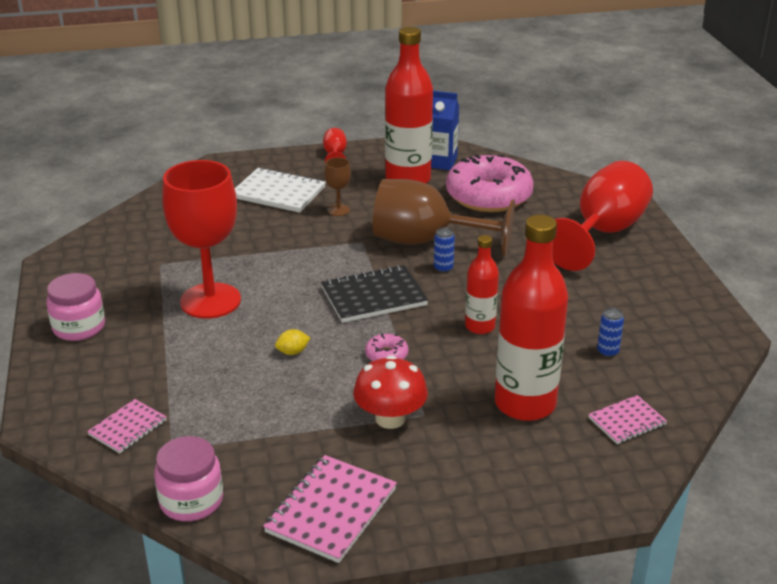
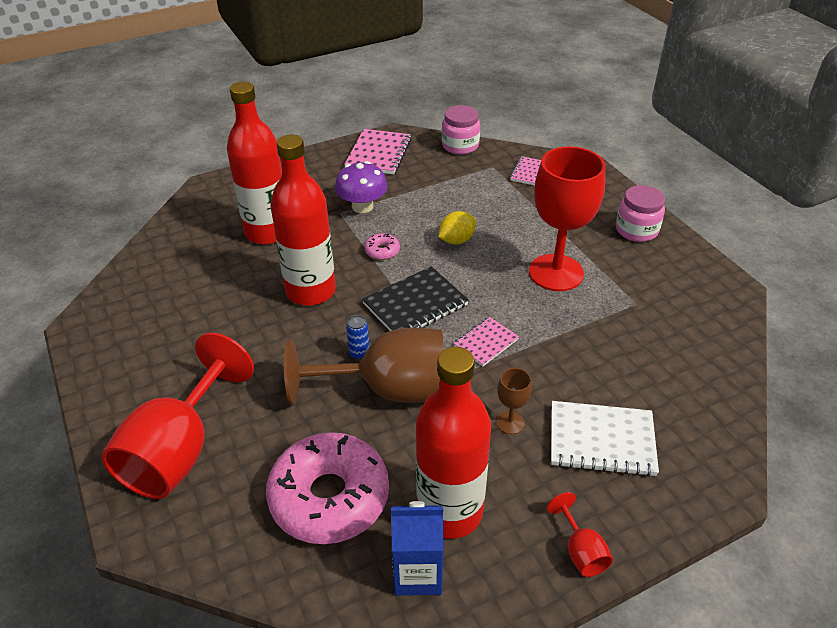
camera: 165 degrees right, 10 degrees up
(293, 352) = (456, 240): yellow lemon -> yellow lemon, size x1.56
(390, 418) = (362, 206): red mushroom -> purple mushroom
(480, 326) = (311, 291): red bottle -> red bottle, size x1.86
(607, 352) = (198, 287): blue can -> none
(627, 421) = (192, 232): pink notebook -> pink notebook (486, 343)

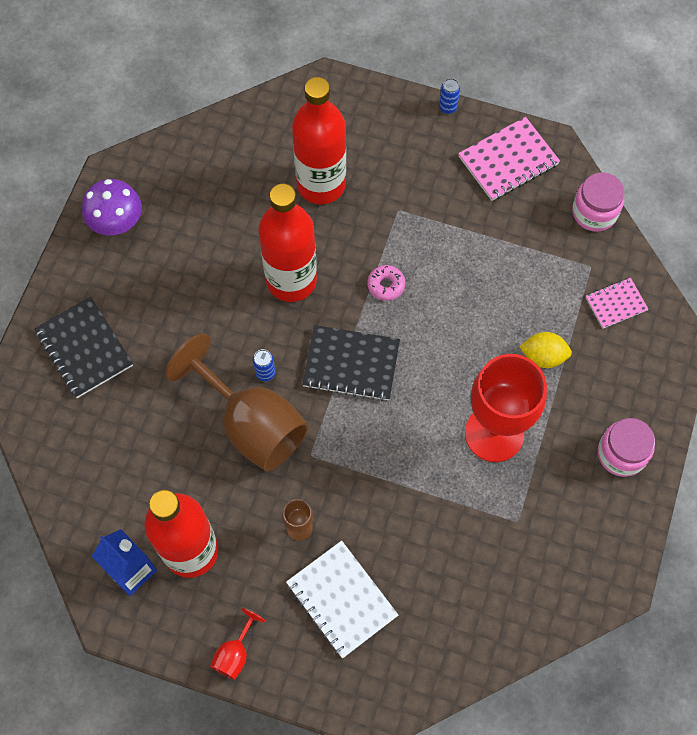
camera: 45 degrees right, 25 degrees up
(180, 450) = (84, 349): red goblet -> black notebook
(308, 153) = (447, 107): none -> blue can
(329, 497) = (134, 470): pink donut -> none
(362, 206) = (424, 218): purple mushroom -> purple mushroom (116, 221)
(456, 240) = (456, 327): yellow lemon -> yellow lemon (543, 356)
(486, 343) = (361, 447): pink notebook -> none

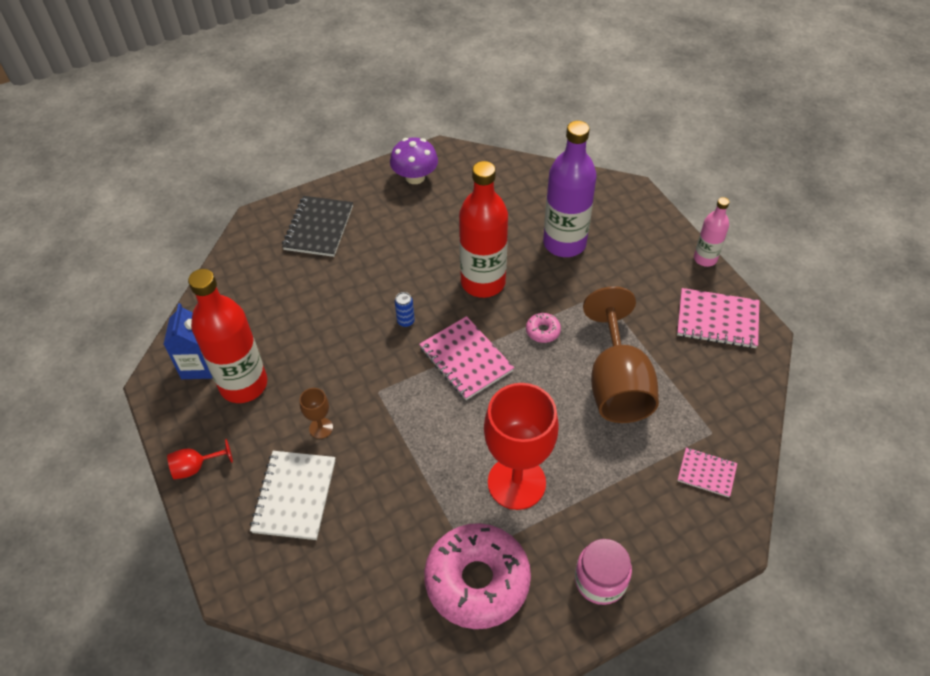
camera: 45 degrees right, 15 degrees down
(251, 423) = (364, 343): brown goblet -> brown goblet (617, 383)
(321, 184) = (564, 243): red bottle -> purple bottle
(351, 364) = (465, 359): black notebook -> pink notebook
(447, 107) = (705, 259): blue can -> pink bottle
(542, 534) = (477, 581): none -> pink donut
(543, 356) = (609, 462): yellow lemon -> none
(594, 212) = (753, 400): pink jar -> none

